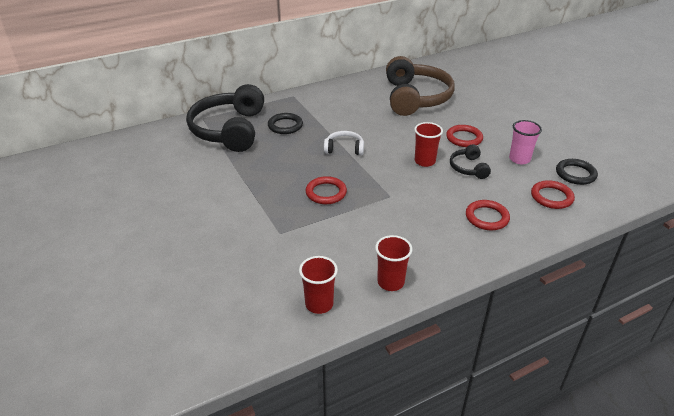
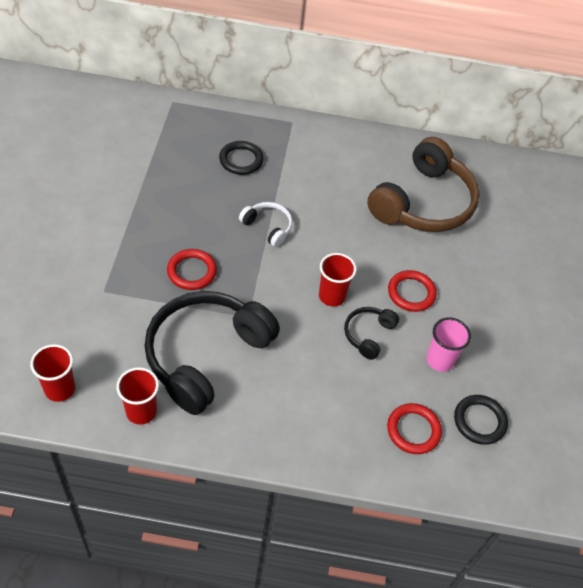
camera: 30 degrees right, 15 degrees up
(229, 130) = (182, 133): black headphones -> black headphones (206, 355)
(487, 217) = (313, 406): red ring -> none

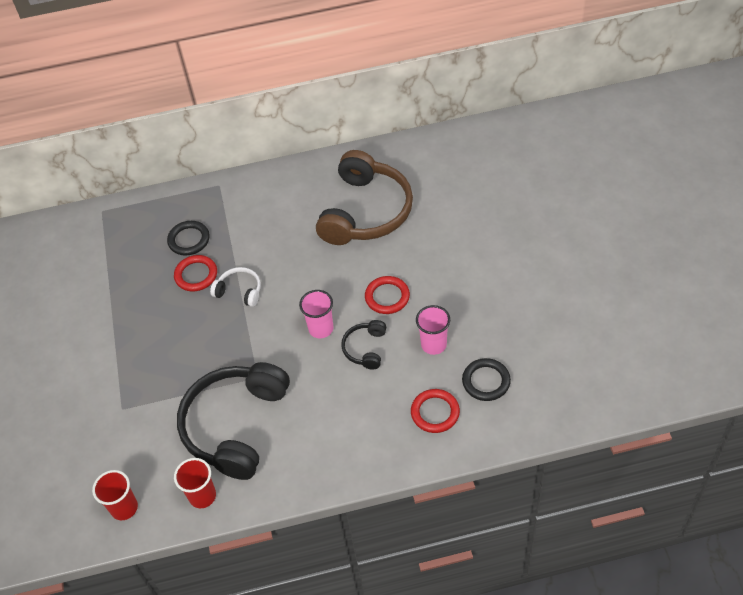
camera: 10 degrees left, 0 degrees up
(192, 271) = (190, 359): red ring -> red ring (196, 275)
(332, 296) = (321, 329): red cup -> pink cup

